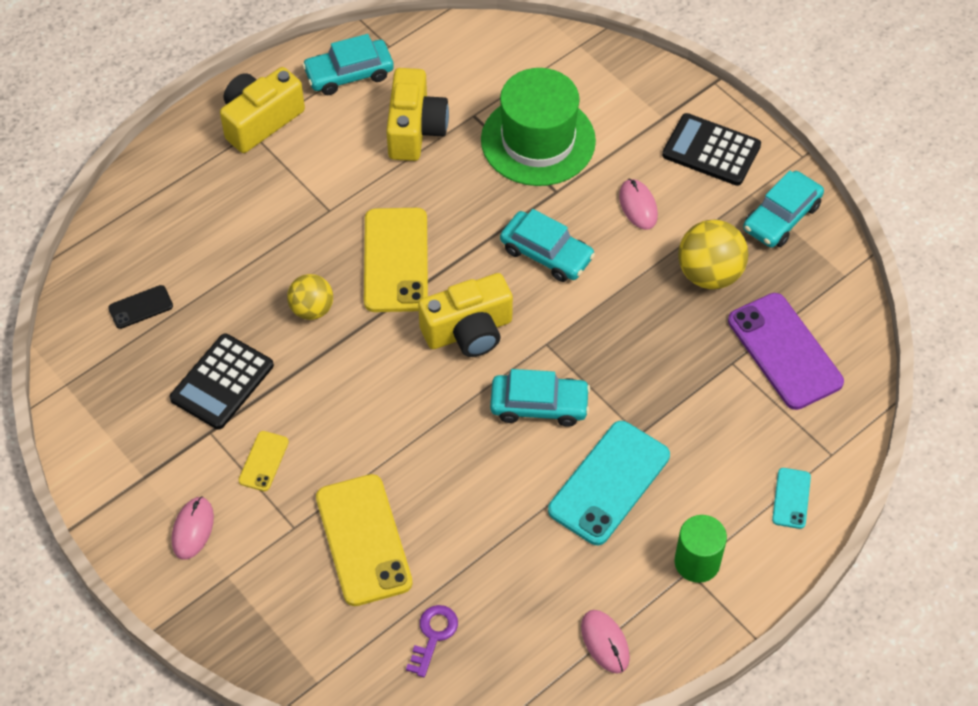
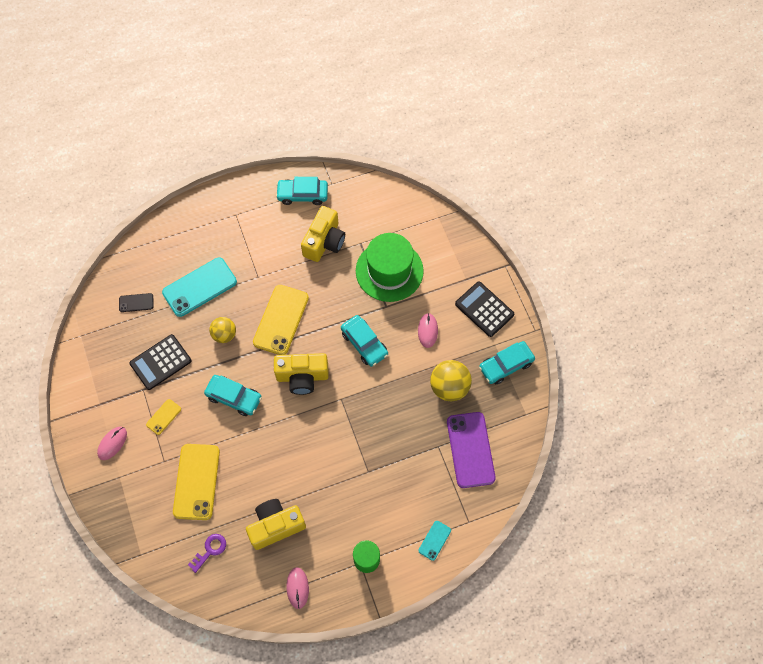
camera: 20 degrees right, 10 degrees up
(260, 121) = (243, 209): yellow camera -> yellow camera (276, 526)
(539, 405) = (321, 435): turquoise car -> turquoise car (234, 397)
(609, 483) = (339, 495): turquoise phone -> turquoise phone (199, 287)

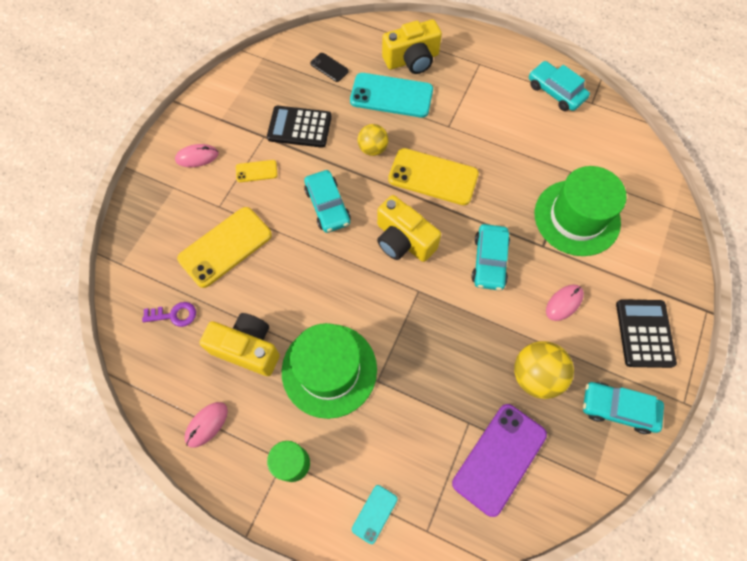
camera: 45 degrees right, 0 degrees up
(281, 320) = (433, 177): yellow phone -> yellow phone turned 45 degrees clockwise
(324, 242) = (538, 144): yellow camera -> yellow camera (412, 60)
(335, 492) = (329, 370): none -> green hat
(434, 540) = (374, 514): turquoise phone -> turquoise phone turned 45 degrees counterclockwise

